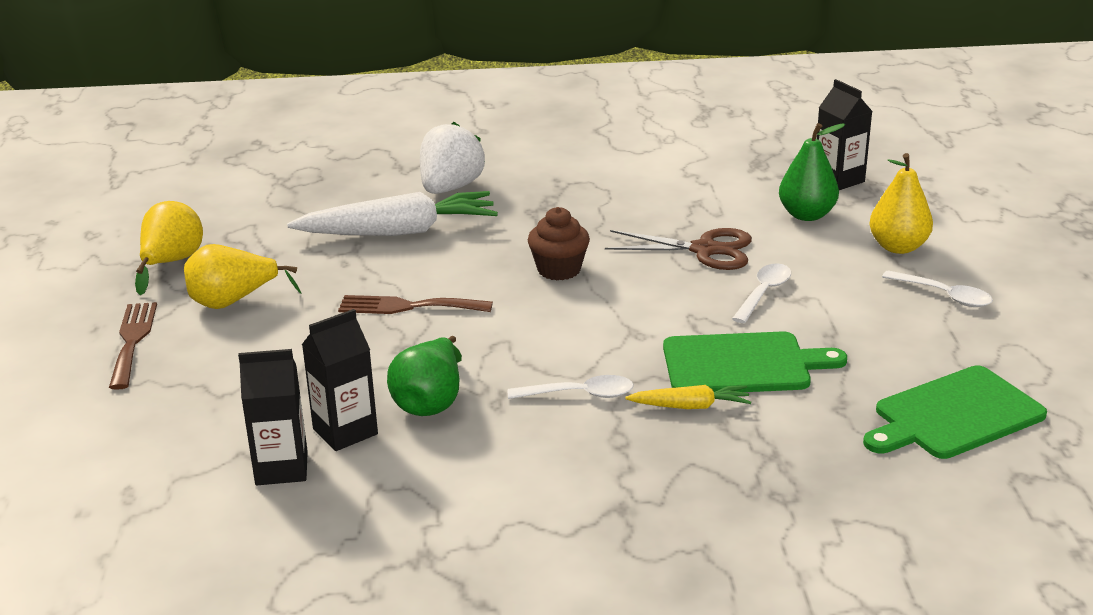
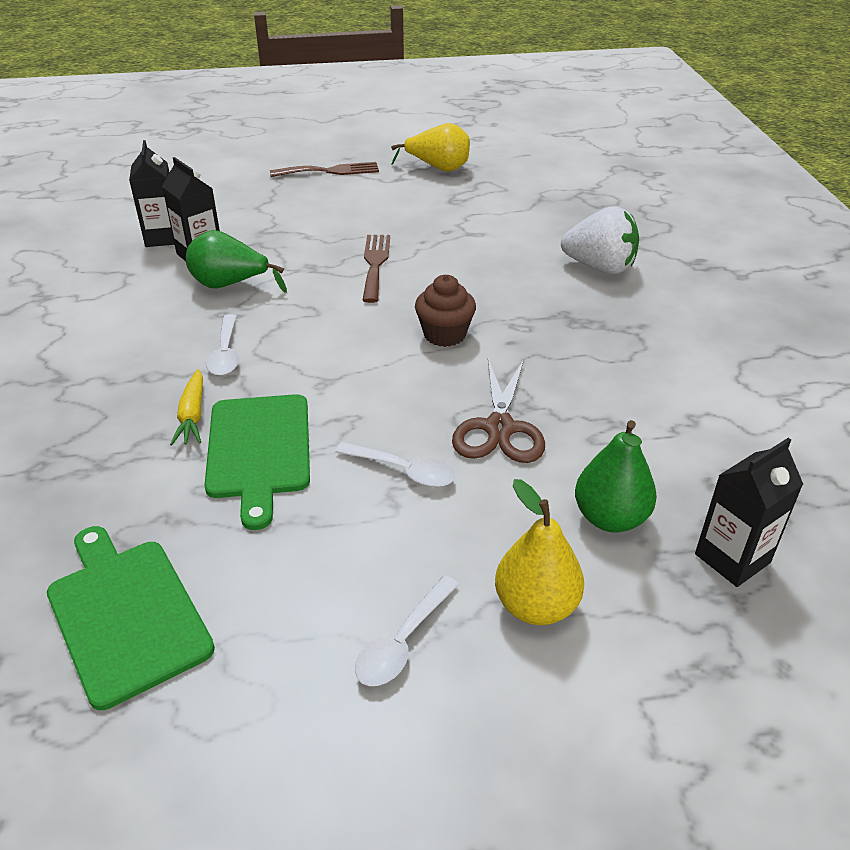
camera: 85 degrees right, 10 degrees up
(233, 302) = (382, 196): yellow pear -> none
(399, 232) = (505, 250): white carrot -> none

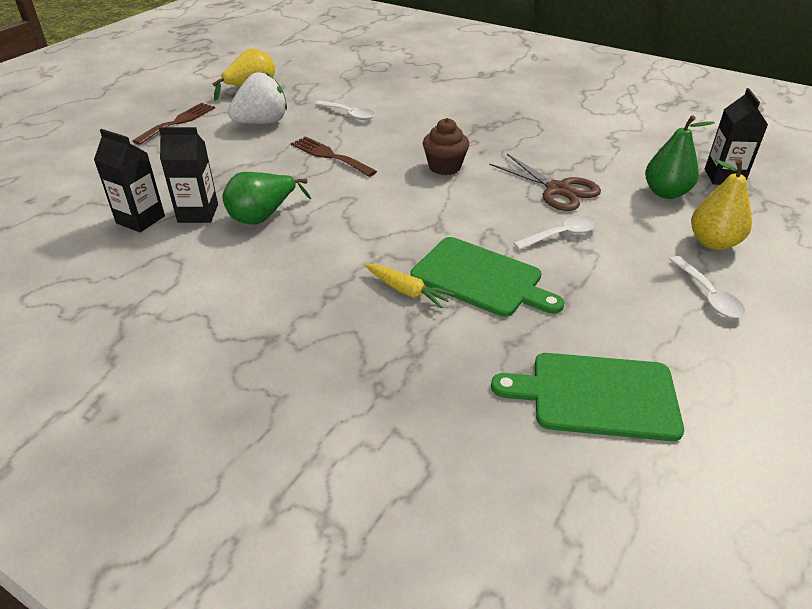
camera: 50 degrees left, 0 degrees up
(225, 353) = (350, 250): white spoon -> white spoon (348, 114)
(599, 267) = (447, 97): white strawberry -> white strawberry (262, 122)

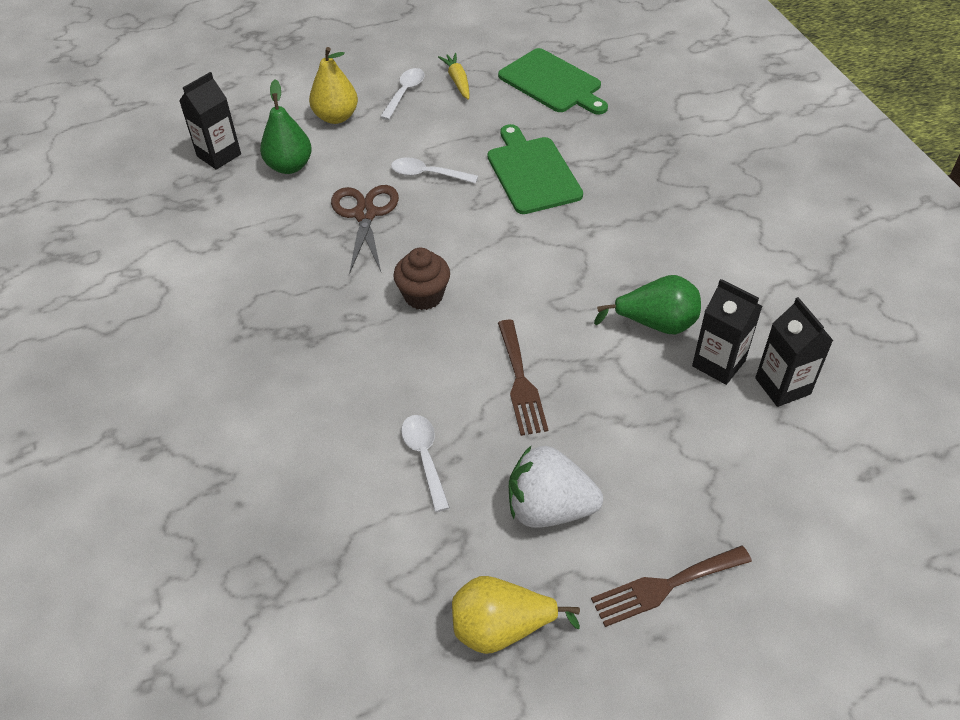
camera: 140 degrees left, 10 degrees up
(407, 291) = (595, 189): yellow carrot -> yellow carrot (457, 81)

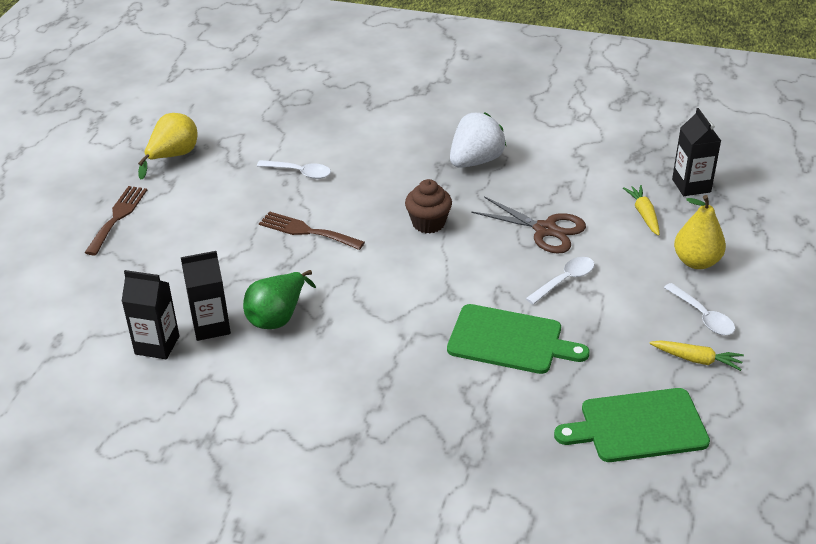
camera: 125 degrees right, 10 degrees down
(289, 166) = (644, 214): green pear -> yellow carrot
(549, 508) = (211, 201): white strawberry -> white strawberry (475, 161)

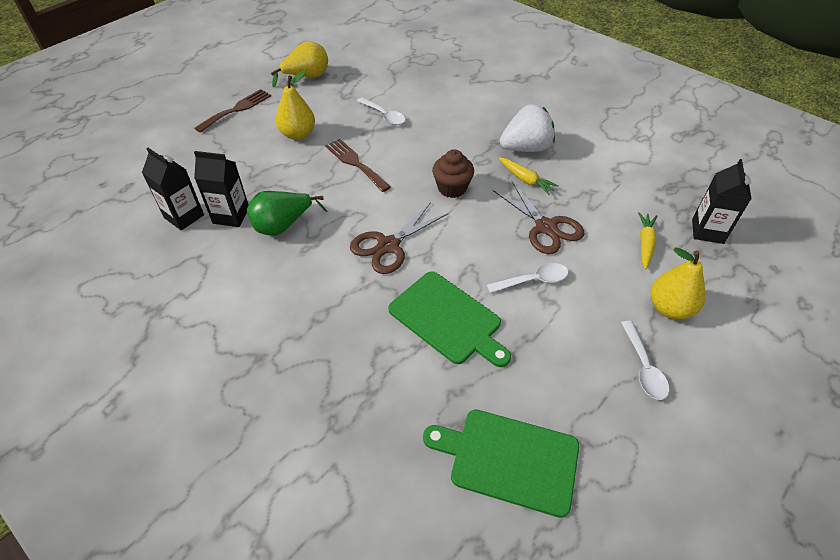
camera: 25 degrees right, 10 degrees up
(216, 221) = (298, 134): none -> yellow pear
(404, 297) = (388, 245): none -> brown scissors
(696, 360) = (610, 411): yellow carrot -> yellow carrot (525, 180)

